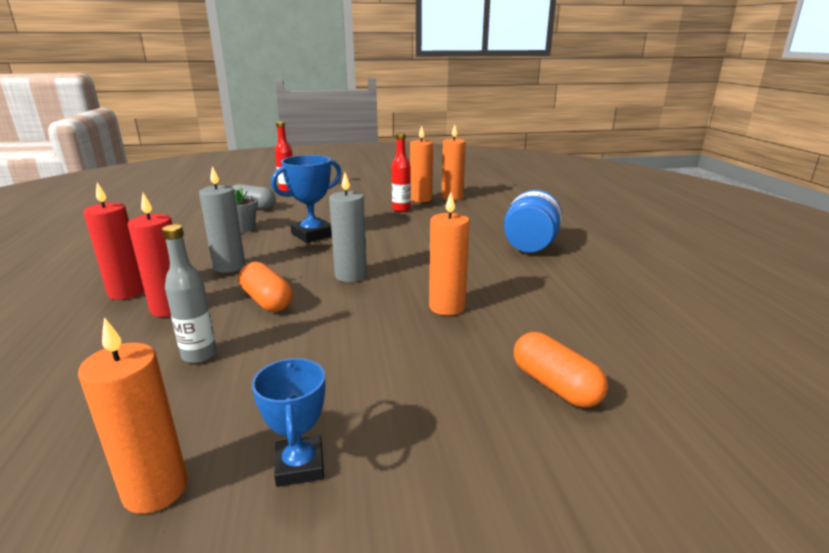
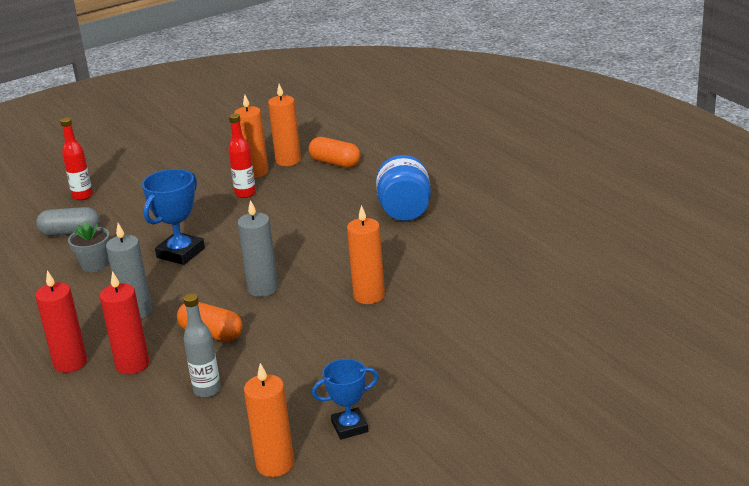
camera: 20 degrees left, 5 degrees up
(300, 466) = (349, 427): blue trophy -> blue trophy turned 75 degrees counterclockwise
(555, 386) = (479, 334): orange capsule -> orange capsule (335, 163)

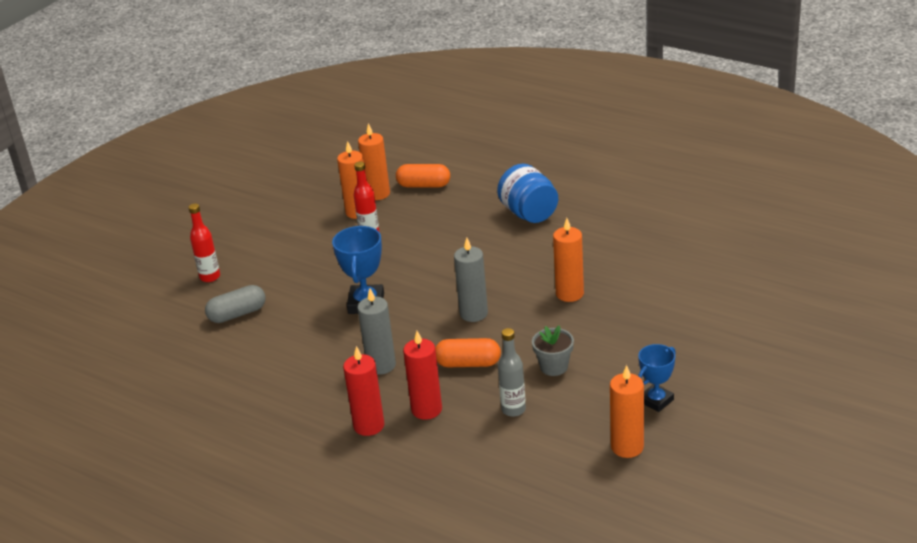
camera: 25 degrees left, 5 degrees up
(95, 265) = (295, 336): grey flower pot -> grey flower pot (554, 367)

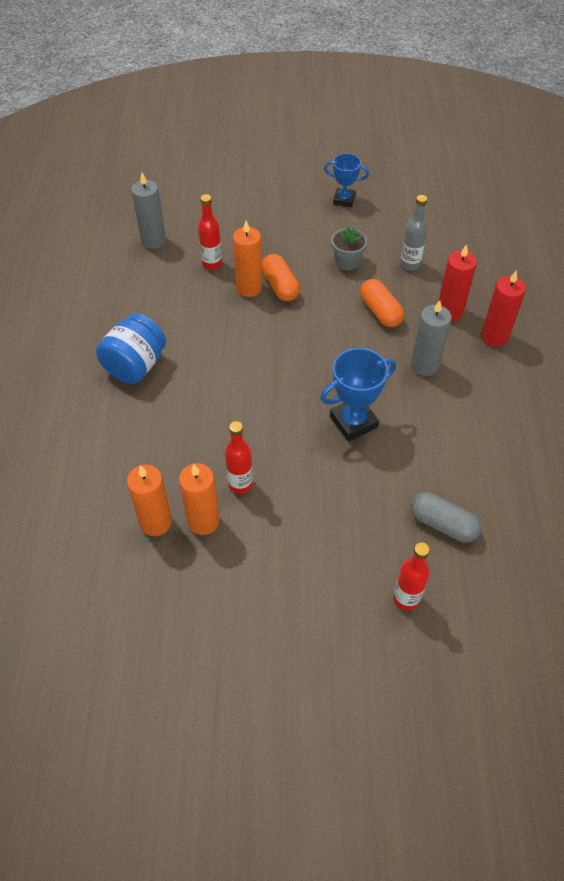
camera: 125 degrees left, 20 degrees up
(424, 185) = (118, 484): orange capsule -> orange capsule (280, 286)
(473, 313) = (315, 337): grey candle -> grey candle (153, 240)
(621, 281) = (212, 264): none -> red bottle
(627, 447) = (399, 198): orange candle -> none

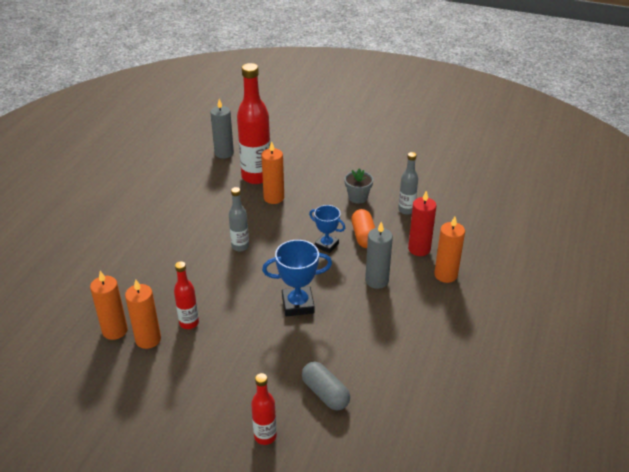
camera: 20 degrees right, 15 degrees down
(135, 365) = (163, 228): blue jar -> none
(212, 264) = (256, 177): red bottle -> red bottle, size x1.91
(245, 365) = (240, 246): none -> grey bottle
(280, 286) = (297, 202): orange capsule -> none
(344, 200) = (380, 156): blue trophy -> blue trophy (326, 245)
(494, 337) = (445, 275): red candle -> orange candle

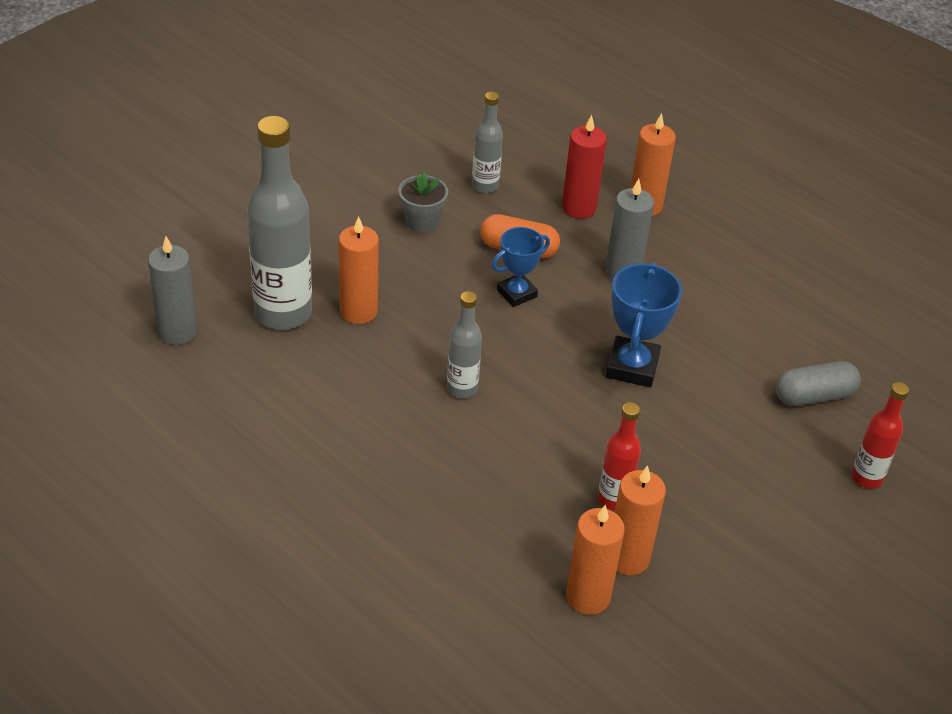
camera: 70 degrees left, 5 degrees up
(256, 177) = (283, 313): red bottle -> grey bottle

